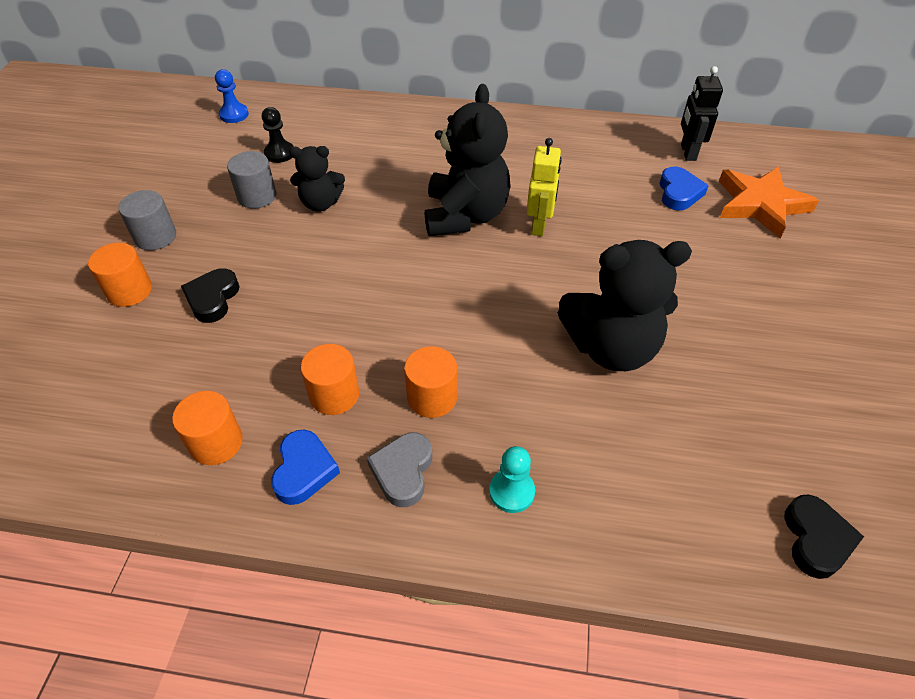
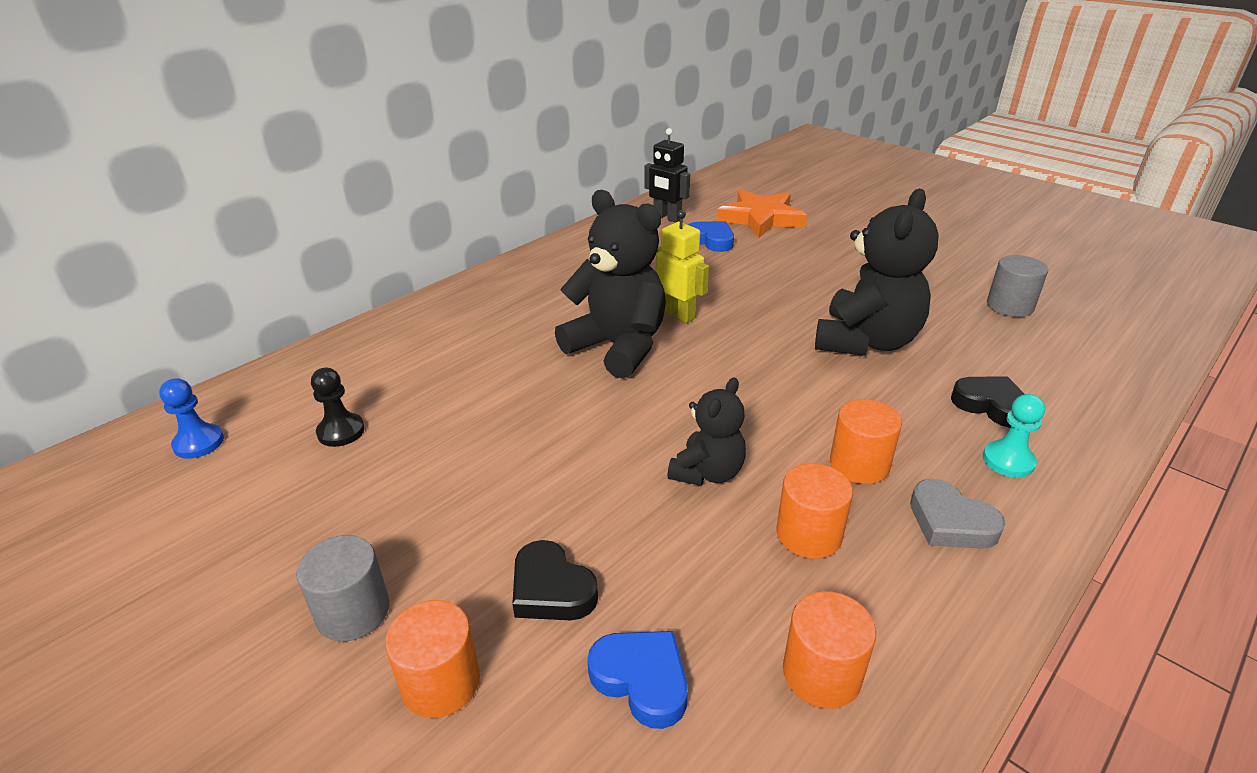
camera: 55 degrees left, 15 degrees down
(257, 196) = (398, 479): grey cylinder -> grey cylinder (1009, 306)
(304, 470) = (911, 601): blue heart -> blue heart (642, 680)
(320, 203) = (480, 432): black teddy bear -> black teddy bear (707, 472)
(816, 539) = (1112, 339): black heart -> black heart (991, 405)

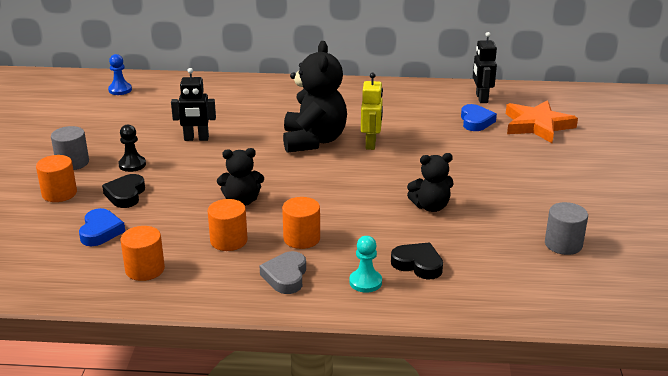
camera: 50 degrees right, 5 degrees down
(341, 431) = (161, 111): black pawn -> black pawn (132, 165)
(475, 436) = (196, 139): none -> black robot
(866, 341) = (431, 206): black teddy bear -> black teddy bear, size x0.57
(991, 405) = (418, 264): black heart -> black heart turned 60 degrees counterclockwise

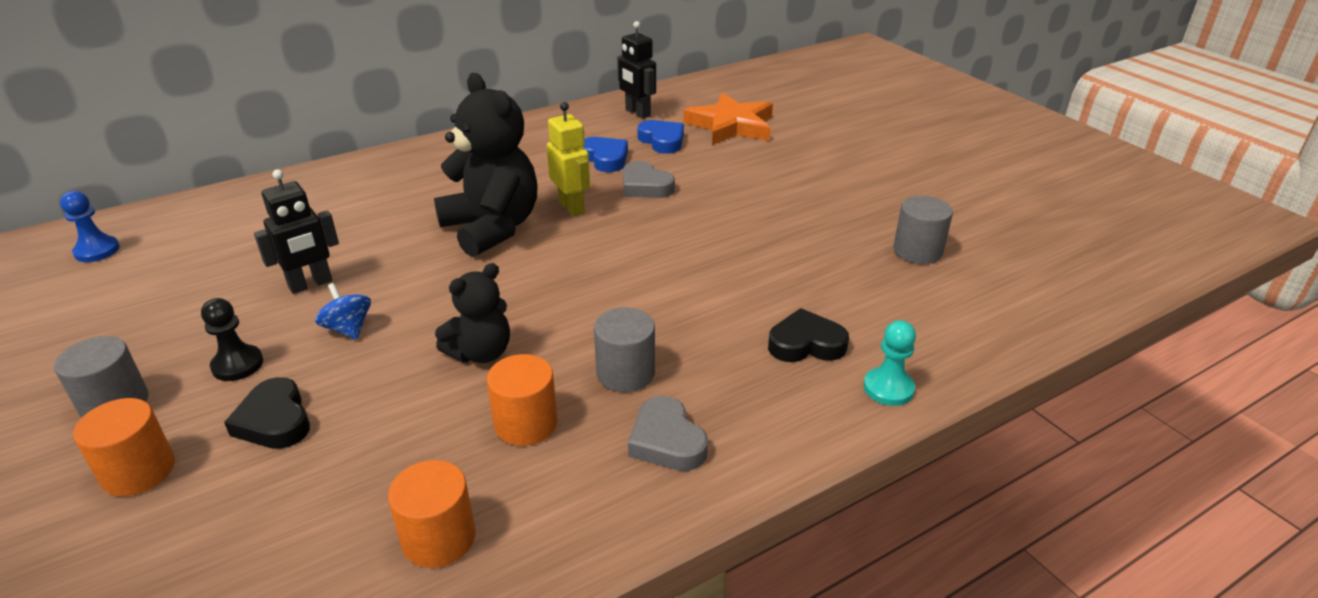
camera: 35 degrees left, 5 degrees up
(100, 231) = (289, 506): blue heart -> blue heart (605, 158)
(193, 166) = (348, 329): none -> blue spinning top
(301, 238) = (625, 373): orange cylinder -> grey cylinder
(365, 282) = (775, 398): turquoise pawn -> turquoise pawn (888, 388)
(430, 146) = (645, 186): none -> grey heart
(431, 206) = (733, 261): black teddy bear -> none

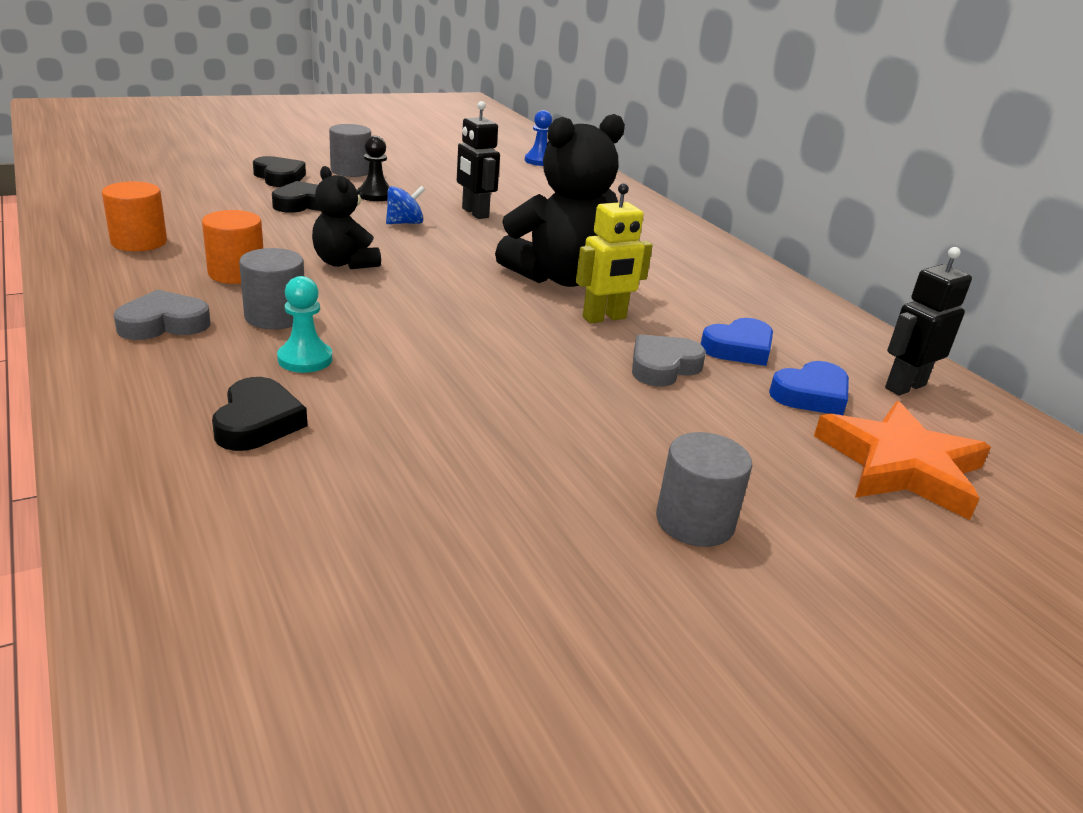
camera: 90 degrees right, 5 degrees down
(139, 471) = (279, 177): orange cylinder -> black heart
(888, 388) = (132, 463): turquoise pawn -> turquoise pawn (305, 359)
(917, 251) = (447, 584): grey cylinder -> grey cylinder (695, 521)

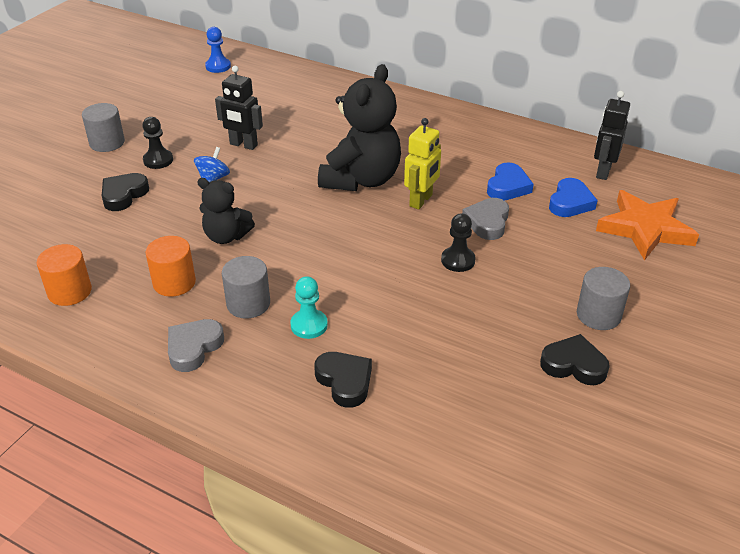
camera: 30 degrees left, 10 degrees up
(279, 177) = (67, 176): black heart -> black heart (574, 365)
(570, 383) = (458, 260): none -> black pawn

